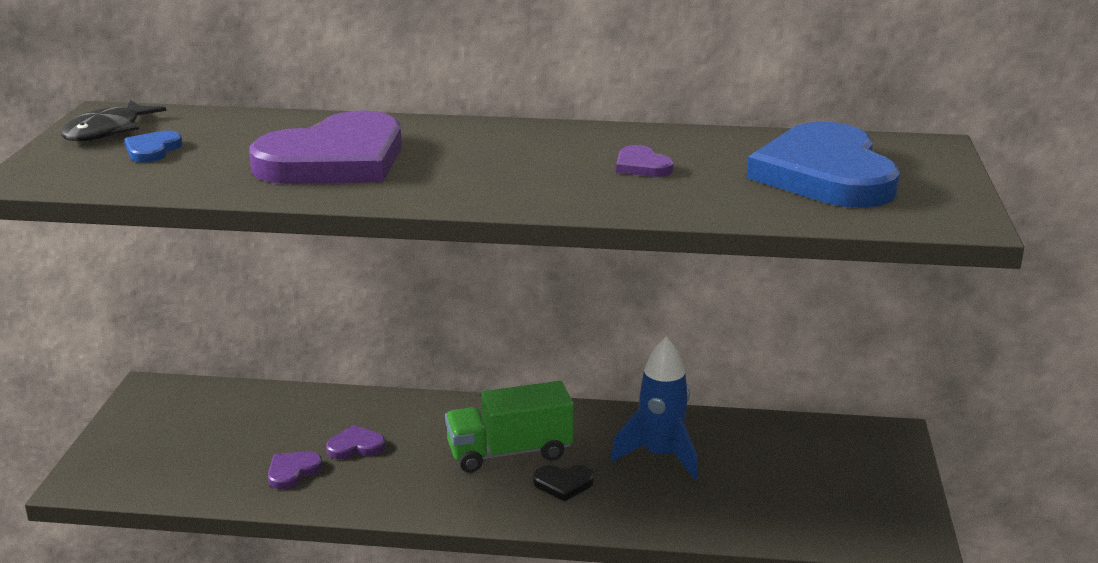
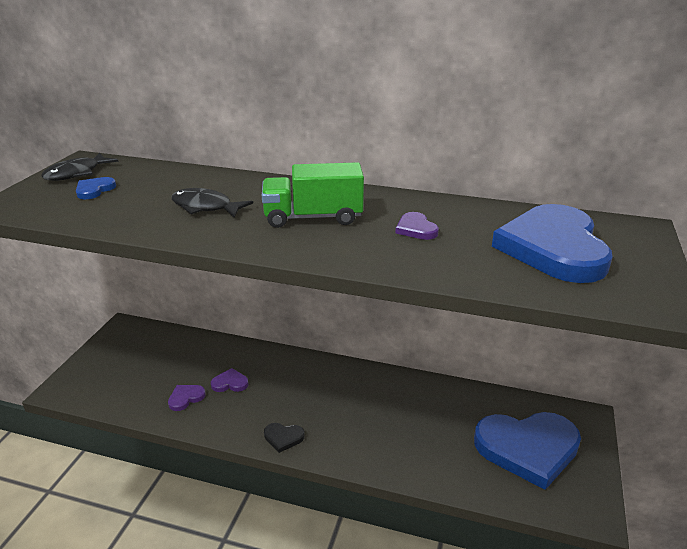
camera: 10 degrees right, 5 degrees up
(335, 160) = (205, 207): purple heart -> black fish
(509, 452) = (324, 400): green truck -> green truck (313, 217)
(563, 484) = (353, 430): black heart -> black heart (283, 437)
(660, 456) = (423, 415): blue rocket -> none
(816, 479) = (528, 448): none -> blue heart

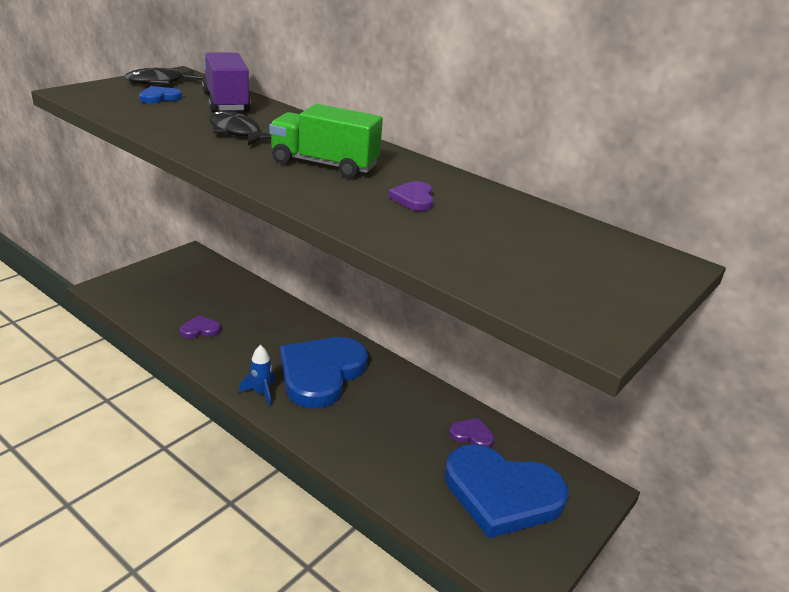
camera: 20 degrees right, 0 degrees up
(162, 179) = (226, 102): none -> purple truck
(230, 383) = (248, 330): purple heart -> purple heart (472, 435)
(283, 437) = (261, 393): black heart -> blue rocket
(553, 248) = (540, 252): blue heart -> blue heart (321, 373)

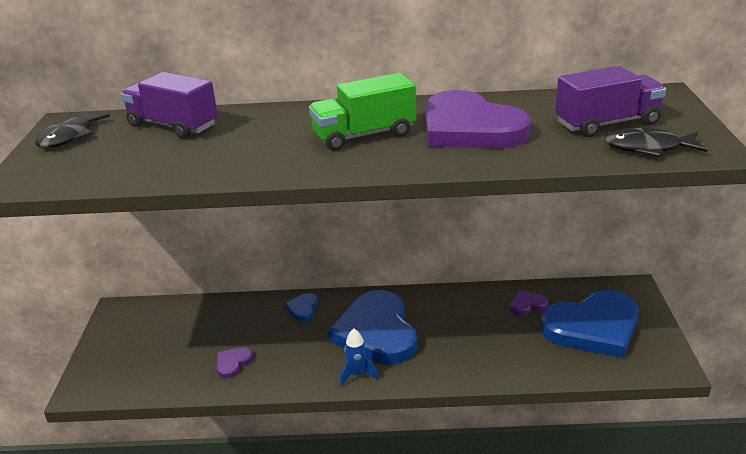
camera: 35 degrees left, 0 degrees up
(159, 97) = (107, 149): blue heart -> blue heart (302, 308)
(237, 132) = (246, 145): black fish -> black fish (648, 148)
(413, 199) = (470, 128): purple heart -> purple heart, size x2.49
(544, 256) = (607, 124): none -> purple truck

